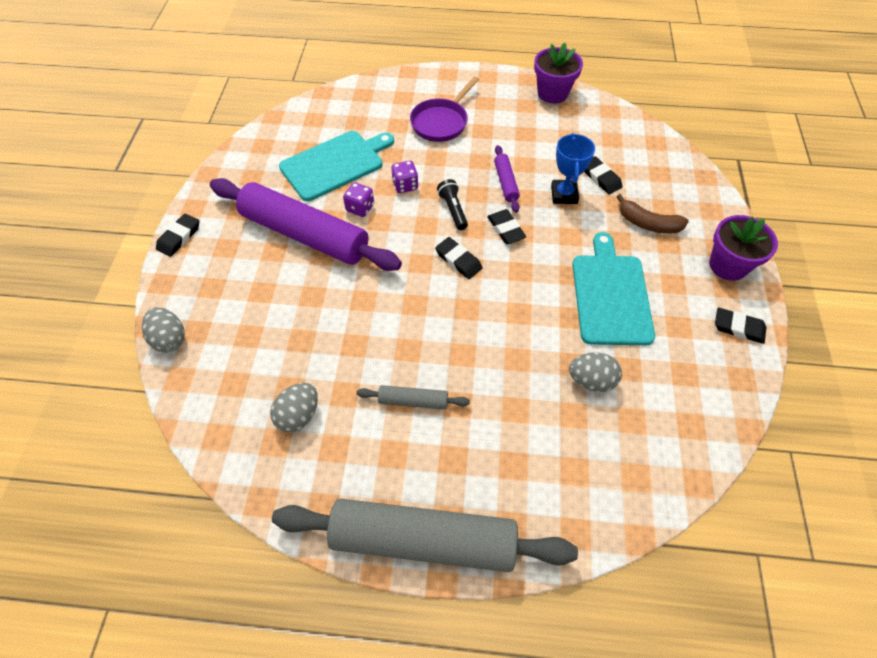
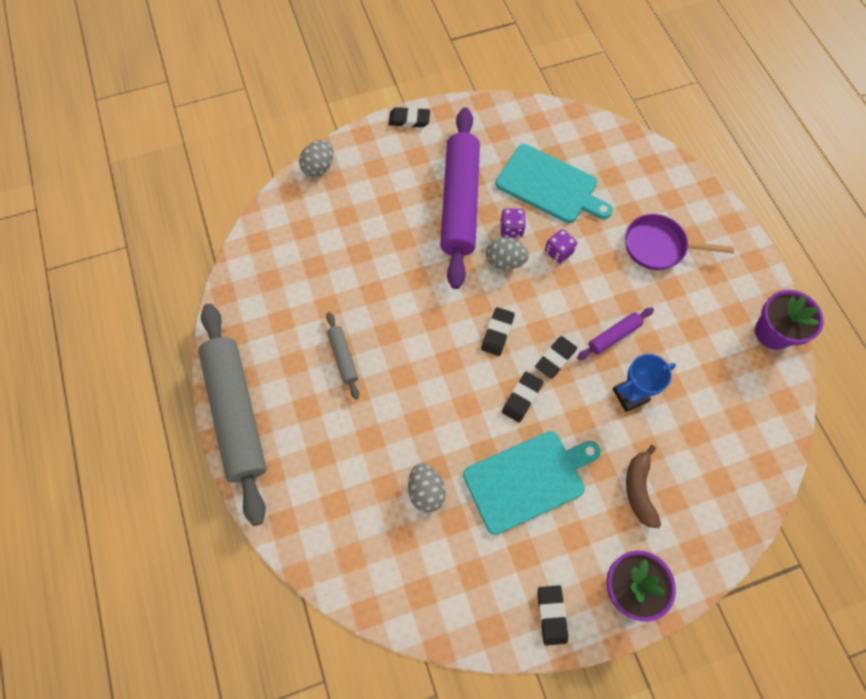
camera: 65 degrees right, 10 degrees up
(298, 415) = (296, 284): grey egg -> grey egg (505, 261)
(453, 210) = (552, 304): black flashlight -> none
(601, 178) = (675, 423): black eraser -> black eraser (522, 398)

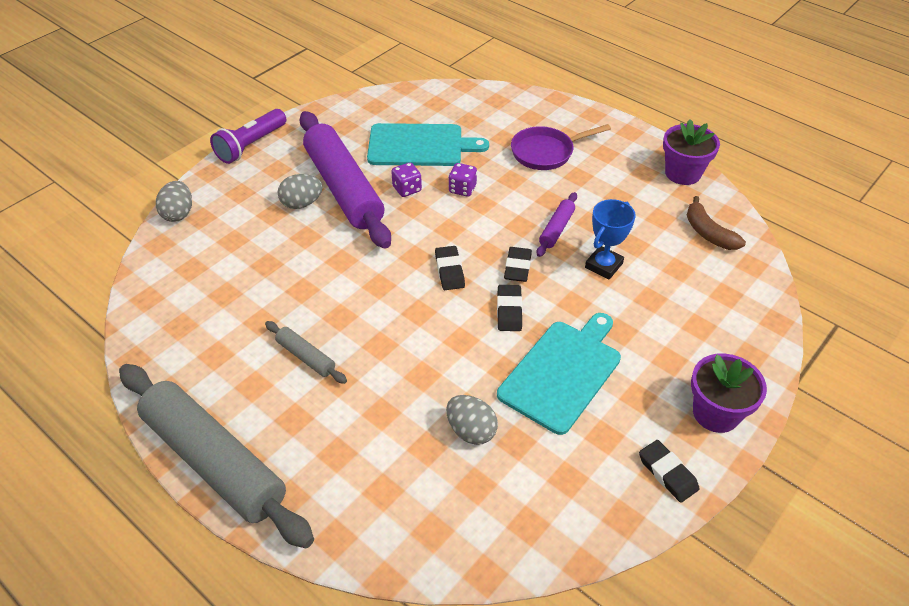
camera: 30 degrees left, 20 degrees down
(409, 120) = (251, 145): black eraser -> purple flashlight
(505, 261) = (418, 215): grey egg -> grey egg (302, 203)
(639, 489) = (666, 332): brown banana -> brown banana (708, 233)

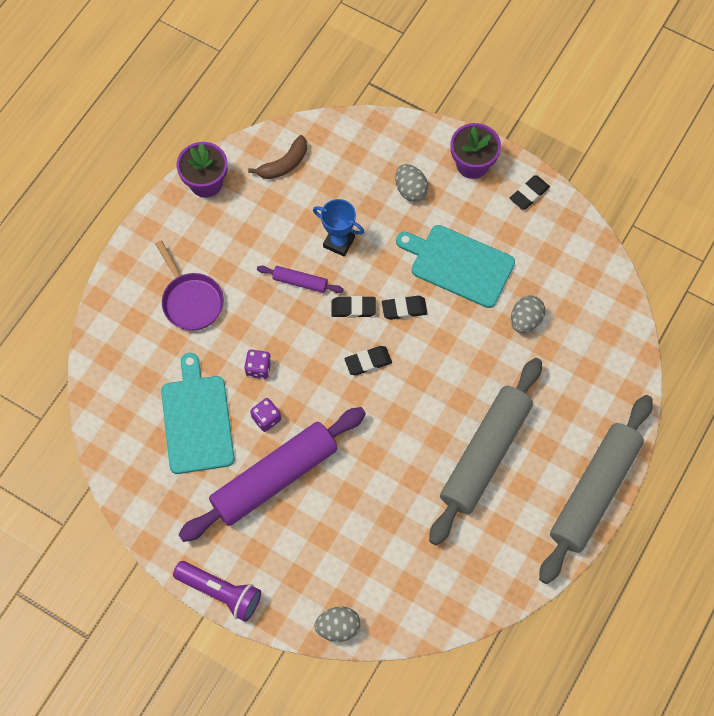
camera: 100 degrees left, 20 degrees up
(302, 203) = (303, 511): grey egg -> grey egg (410, 190)
(306, 357) = (485, 454): grey rolling pin -> grey rolling pin, size x2.33

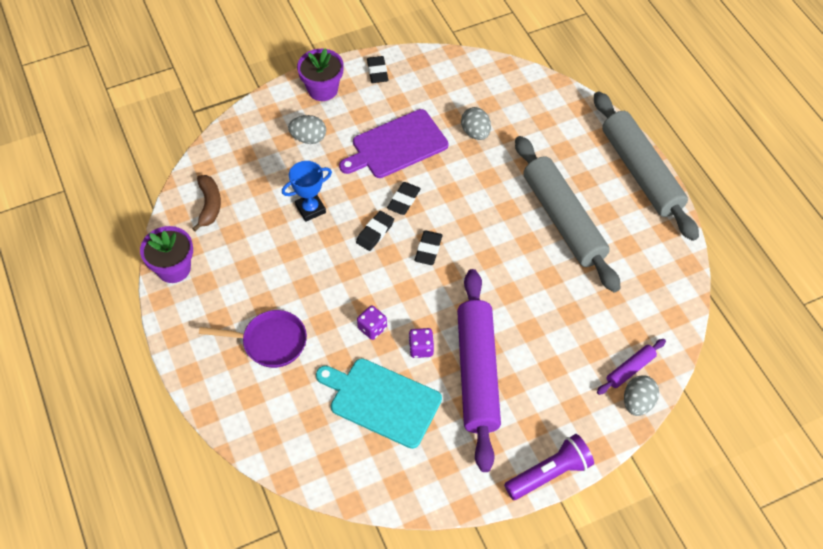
camera: 55 degrees left, 10 degrees down
(300, 282) = (322, 255): purple rolling pin -> purple rolling pin (630, 369)
(458, 264) = (396, 145): turquoise cutting board -> purple cutting board

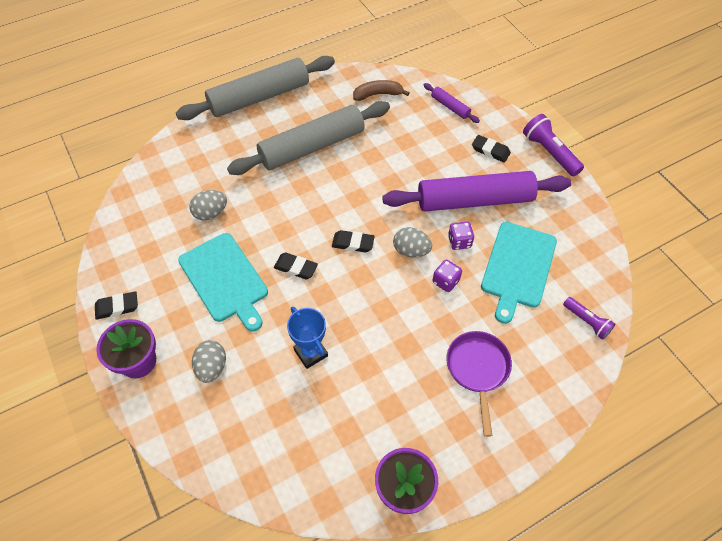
camera: 95 degrees left, 0 degrees up
(209, 205) = (310, 465): brown banana -> brown banana (378, 94)
(306, 456) = (587, 321): none -> purple flashlight
(375, 232) = (337, 289): black eraser -> black eraser (490, 150)
(396, 145) = (225, 279): purple cutting board -> turquoise cutting board
(637, 402) = (477, 103): grey egg -> grey egg (411, 251)

